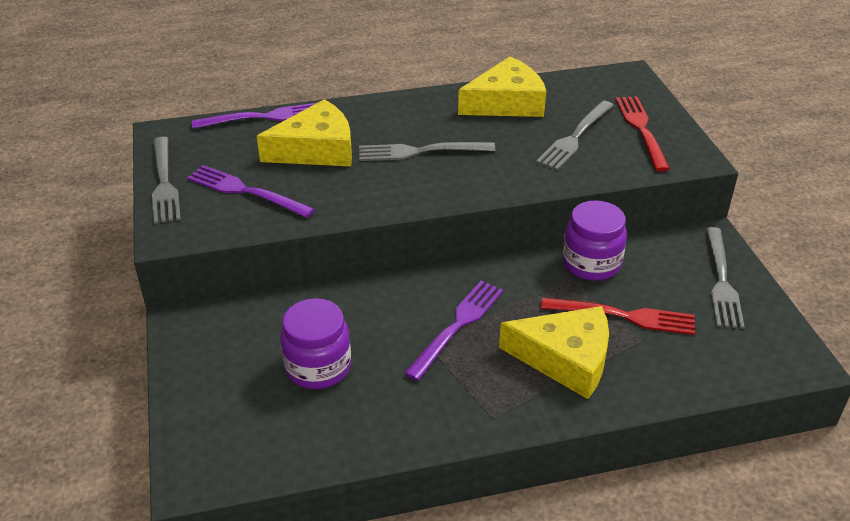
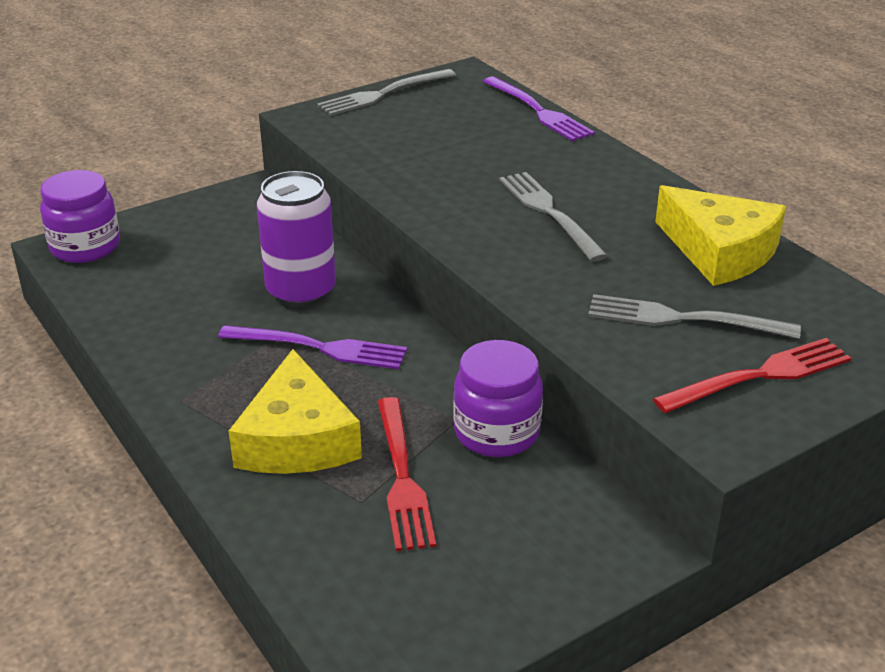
camera: 70 degrees right, 5 degrees down
(245, 191) = (396, 133): purple fork -> none
(316, 149) = (501, 152): yellow cheese -> none
(318, 367) = (218, 275): purple jar -> purple jar (85, 247)
(373, 321) = (301, 291): none -> purple can
(722, 281) = (534, 569): grey fork -> none

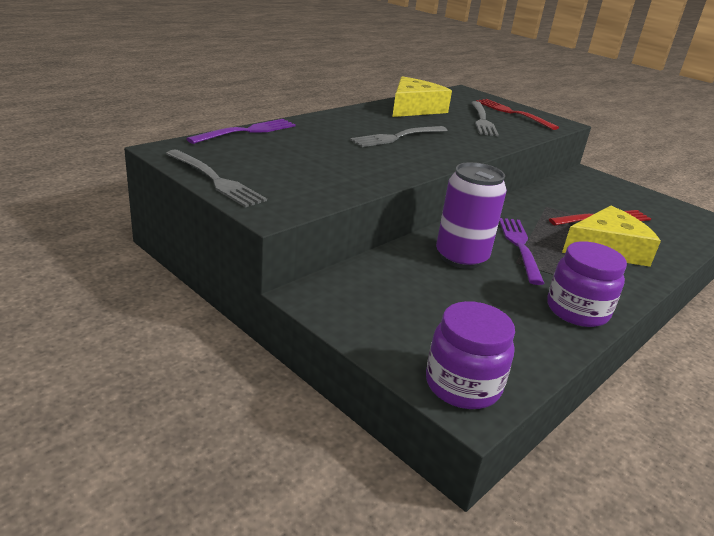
camera: 105 degrees left, 5 degrees down
(496, 432) = (547, 197): purple jar -> purple jar (577, 311)

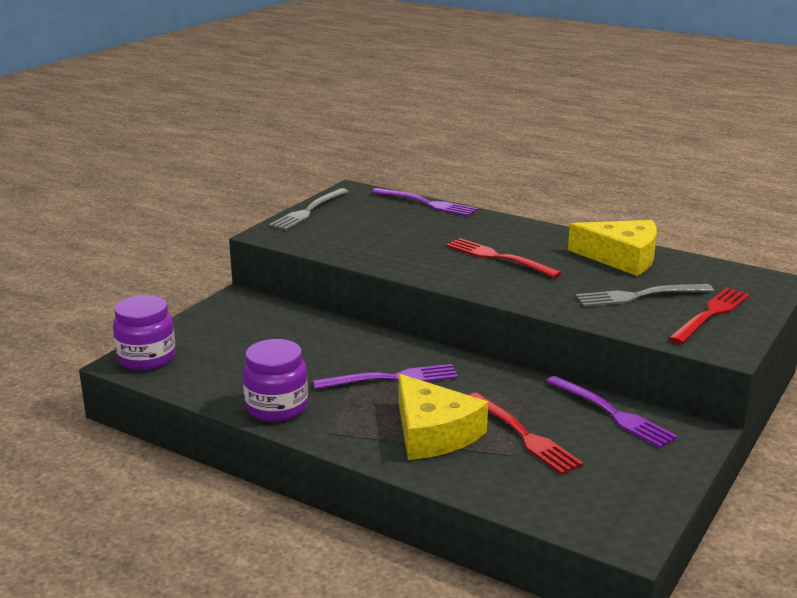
camera: 80 degrees right, 5 degrees down
(397, 137) = (497, 257): grey fork -> red fork
(461, 257) = (342, 349): purple can -> none
(569, 187) = (613, 413): none -> purple fork

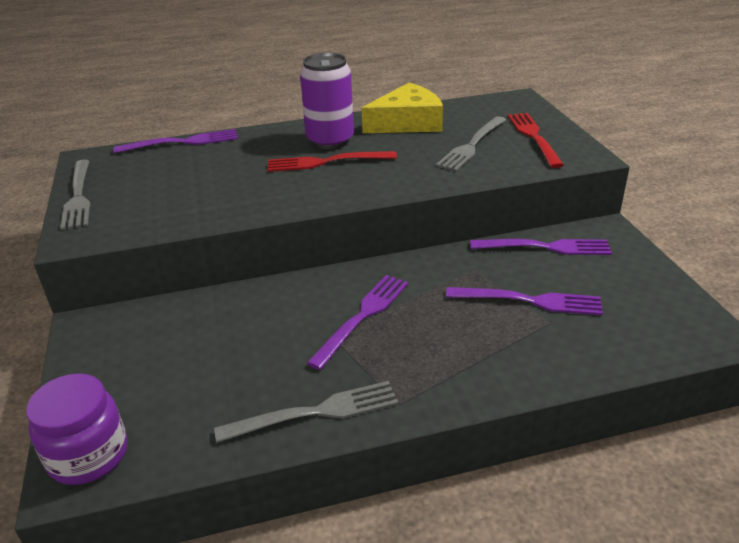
camera: 45 degrees left, 10 degrees up
(276, 407) = (316, 412): purple jar -> grey fork
(433, 433) = (473, 343): yellow cheese -> none
(524, 435) = (530, 301): red fork -> purple fork
(531, 245) = (330, 140): none -> purple can

